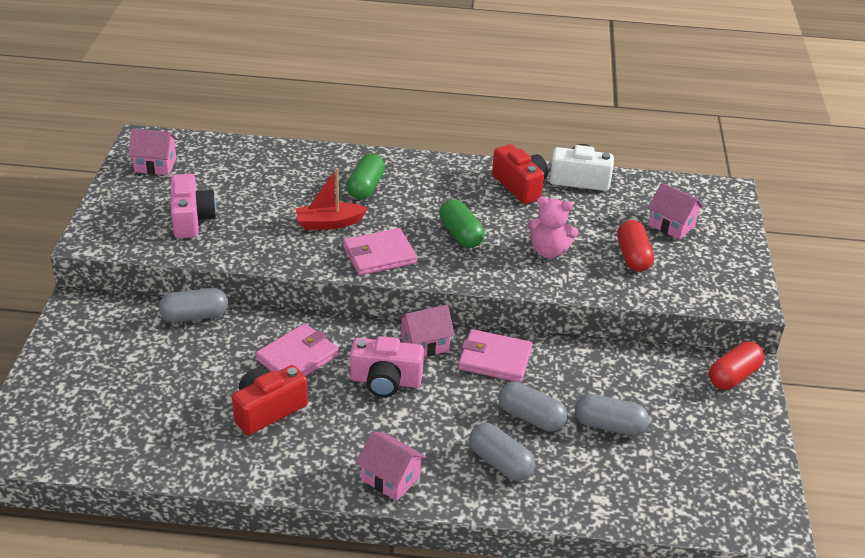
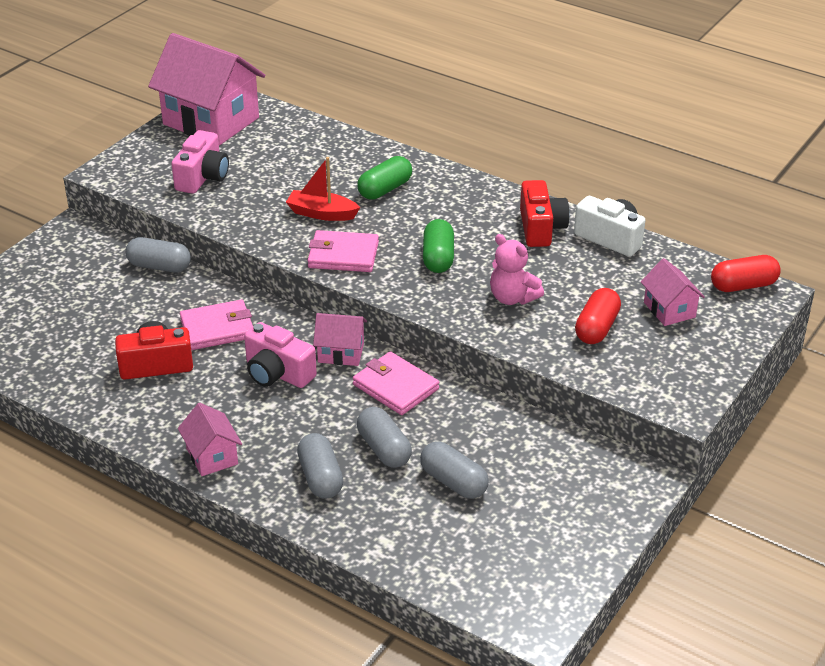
camera: 30 degrees right, 0 degrees up
(155, 165) = (211, 121): pink house -> pink house, size x2.09
(733, 376) = (626, 481): red capsule -> red capsule (743, 286)

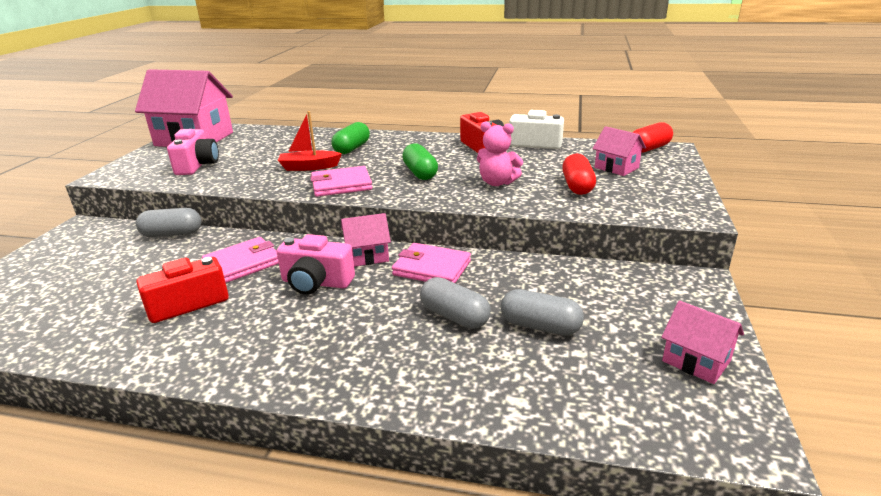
camera: 20 degrees left, 10 degrees down
(212, 456) = (277, 369): pink house -> pink house (696, 361)
(320, 478) = (407, 358): grey capsule -> none

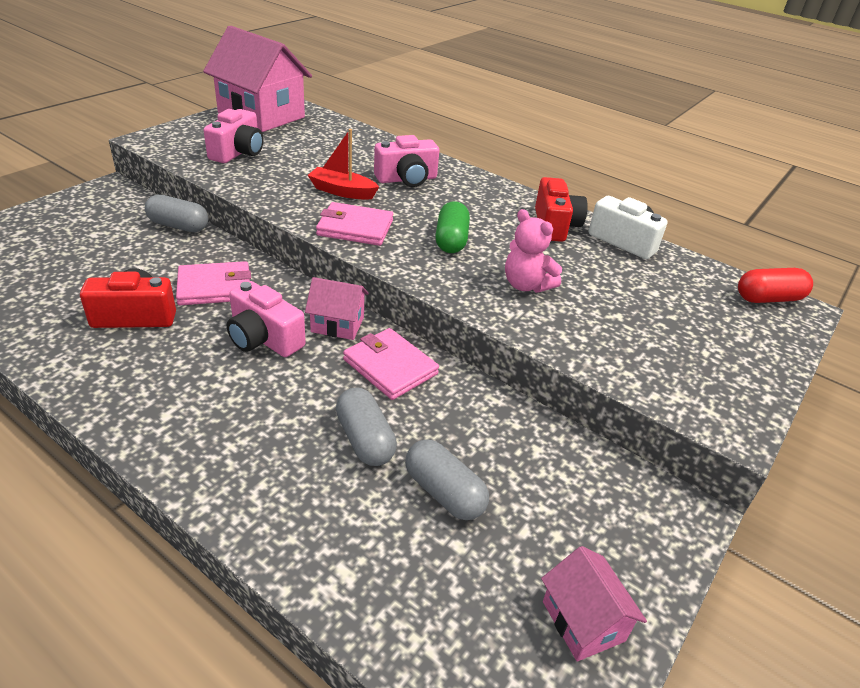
camera: 20 degrees right, 10 degrees up
(352, 148) = (407, 179): green capsule -> pink camera
(577, 186) = (618, 325): red capsule -> none
(616, 168) = (695, 314): pink house -> none

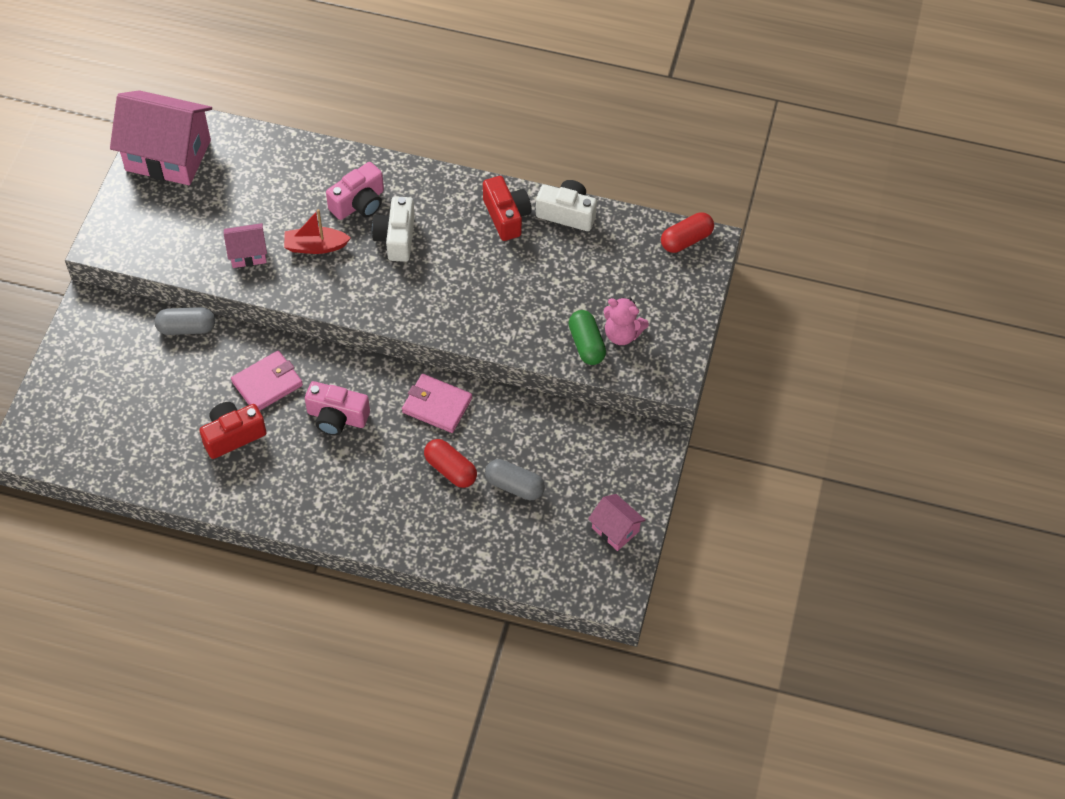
camera: 20 degrees left, 20 degrees up
(238, 152) = (192, 229): pink camera -> none
(337, 324) = (380, 382): pink house -> pink house (248, 253)
(355, 228) = (353, 290): pink wallet -> none
(365, 439) = (450, 469): grey capsule -> red capsule
(427, 208) = (396, 238): none -> white camera
(451, 240) = (433, 273): green capsule -> green capsule (586, 344)
(526, 285) = (508, 301): pink teddy bear -> pink teddy bear (622, 334)

